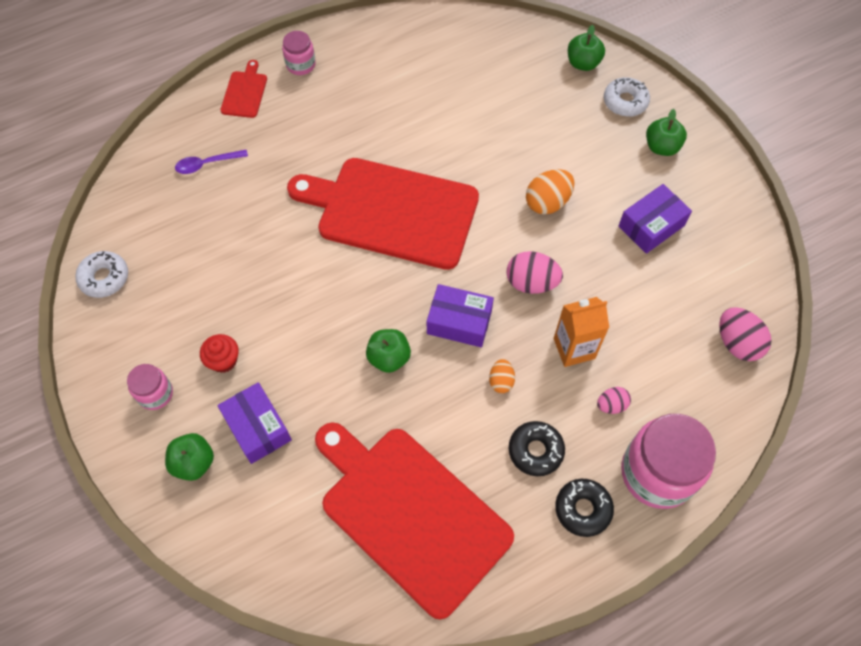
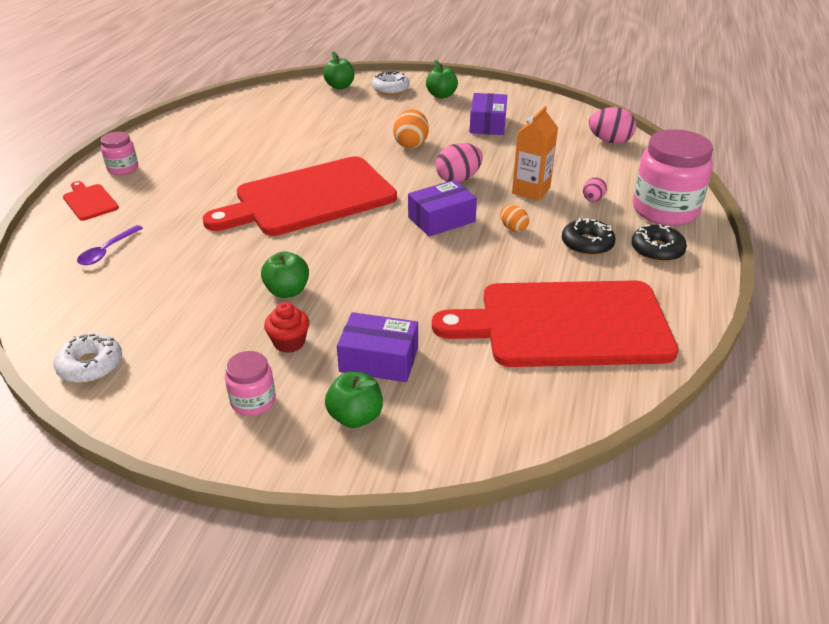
camera: 45 degrees left, 25 degrees down
(389, 358) = (421, 262): green apple -> green apple (287, 291)

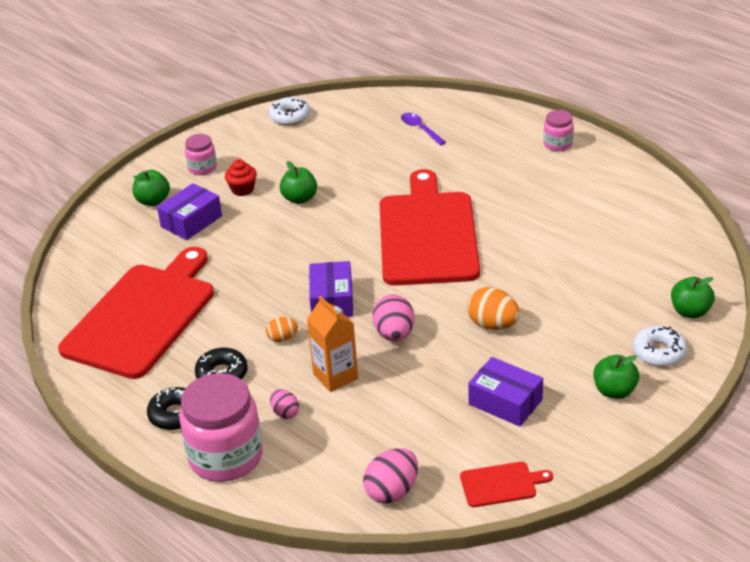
camera: 120 degrees right, 0 degrees up
(89, 201) = (506, 125): red cutting board -> red cutting board (501, 484)

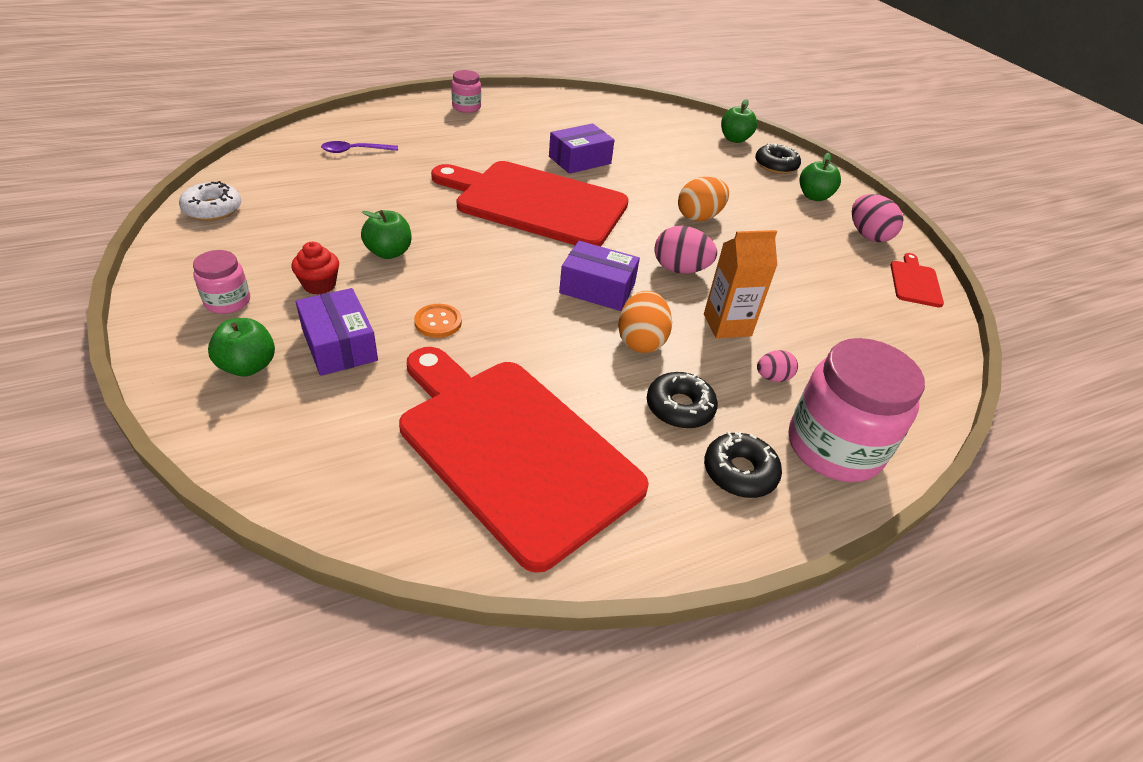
camera: 75 degrees left, 5 degrees up
(239, 247) = (438, 322): none -> orange button
(282, 338) = (641, 341): orange egg -> orange egg, size x1.70
(392, 491) = (914, 343): pink egg -> pink egg (868, 235)
(505, 402) = (808, 245): purple box -> purple box (579, 160)
(659, 352) = (776, 165): white donut -> black donut

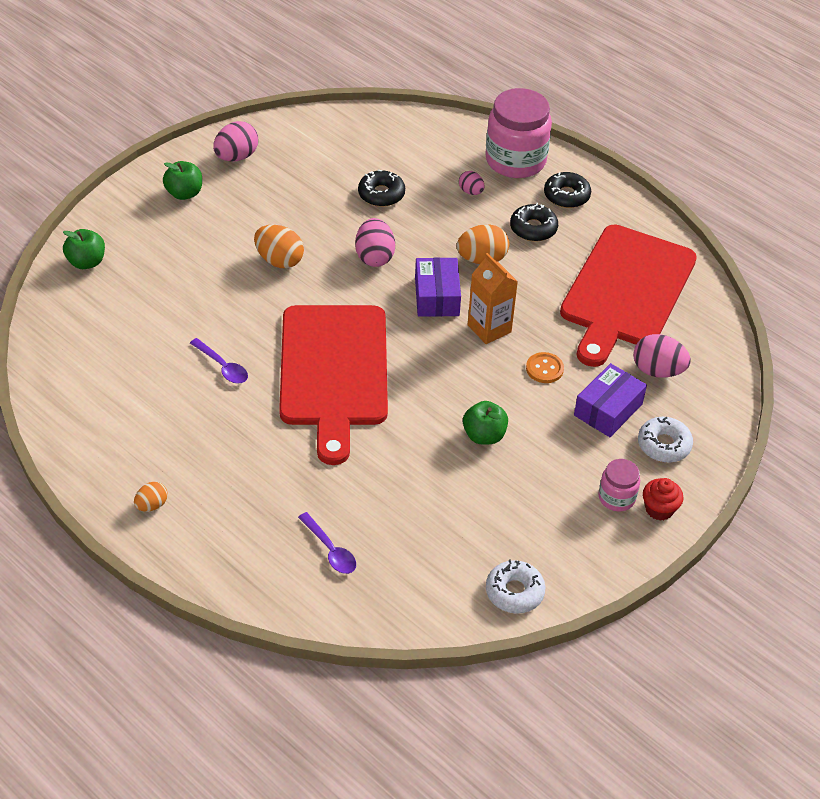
camera: 110 degrees left, 5 degrees up
(248, 366) = (664, 445): green apple -> white donut
(319, 285) = (557, 455): red cupcake -> red cupcake (659, 509)
(355, 414) = (657, 370): none -> pink egg
(466, 107) = (152, 505): pink jar -> orange egg
(579, 160) = (223, 367): purple box -> purple spoon
(727, 325) = (429, 220): orange carton -> orange carton (489, 328)
(776, 165) = (132, 224): black donut -> black donut (381, 194)
(915, 282) = (295, 130): red cutting board -> none

